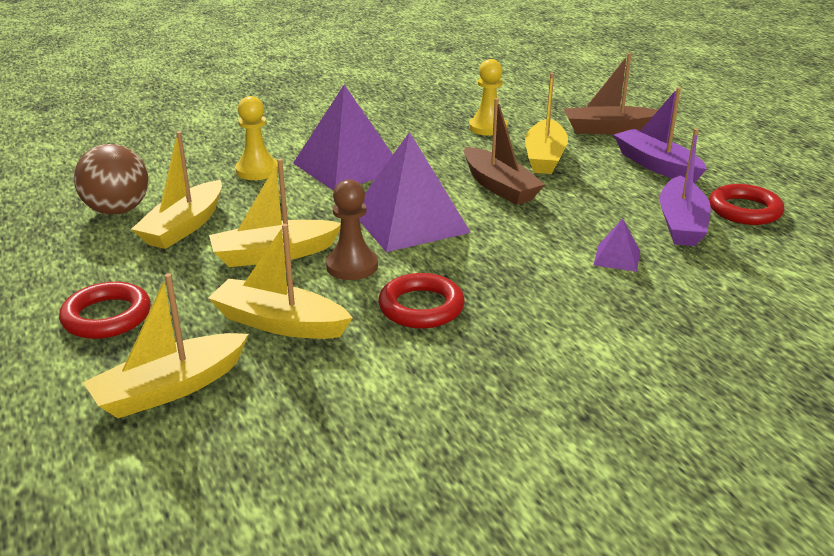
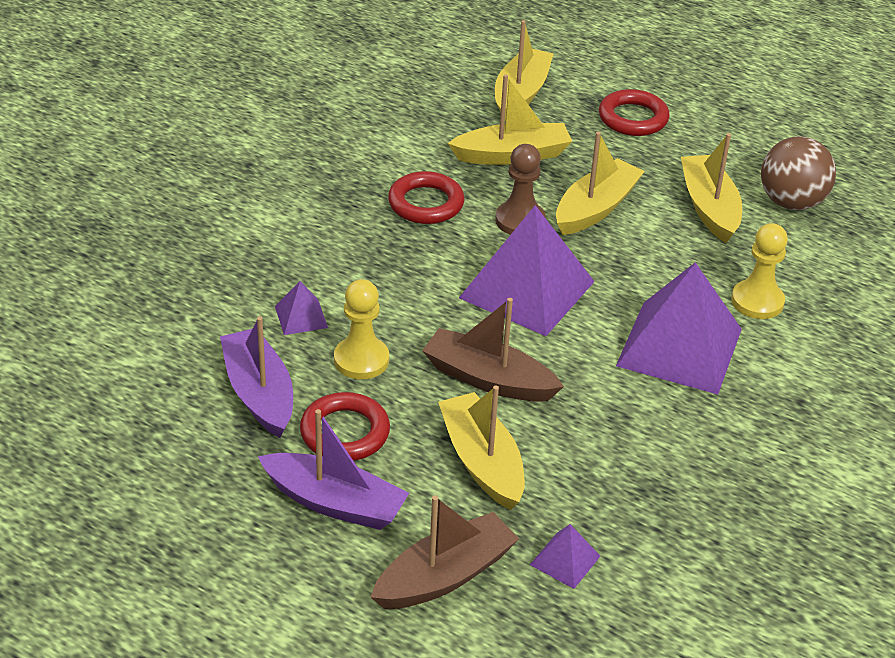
camera: 145 degrees right, 10 degrees up
(488, 128) = (607, 503): yellow pawn -> yellow pawn (361, 360)
(536, 119) = (565, 560): none -> purple pyramid
(744, 210) = (196, 447): red ring -> red ring (345, 432)

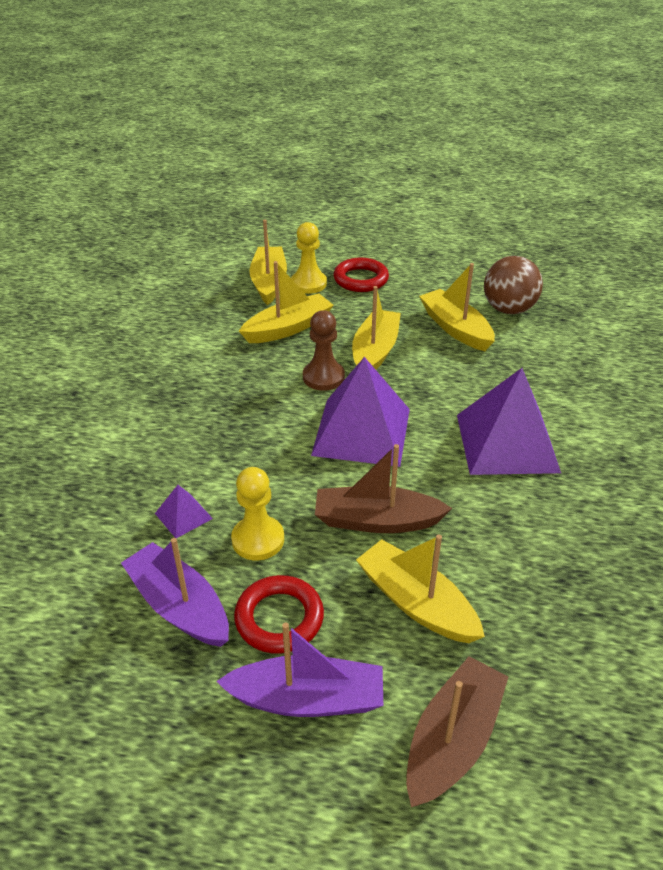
camera: 20 degrees left, 0 degrees up
(426, 203) = (241, 384): red ring -> none
(565, 560) = (546, 677): purple pyramid -> none
(757, 301) = (537, 389): yellow pawn -> yellow pawn (308, 284)

